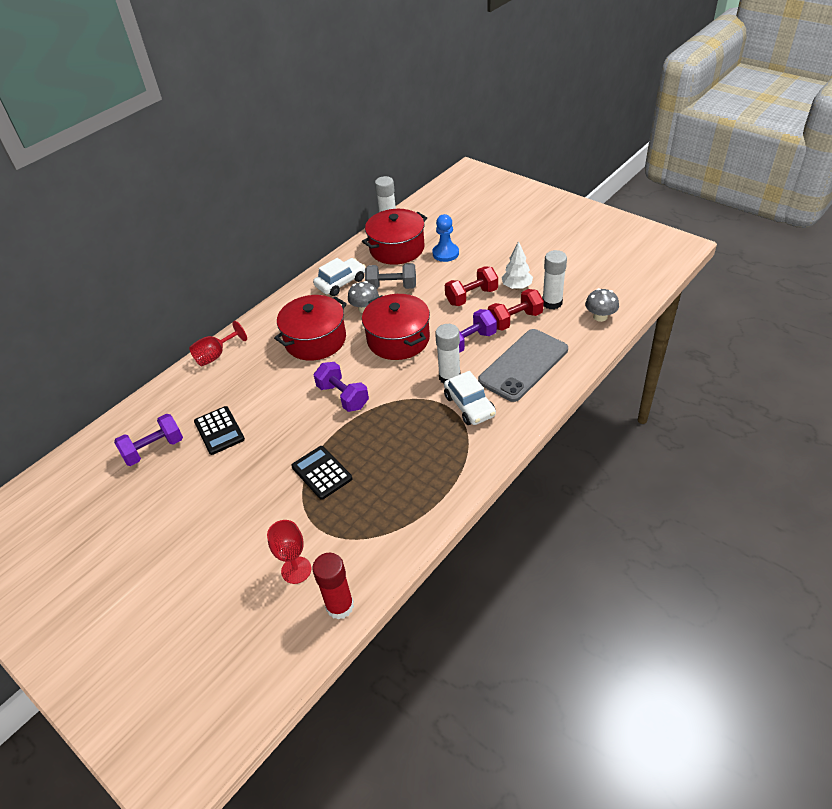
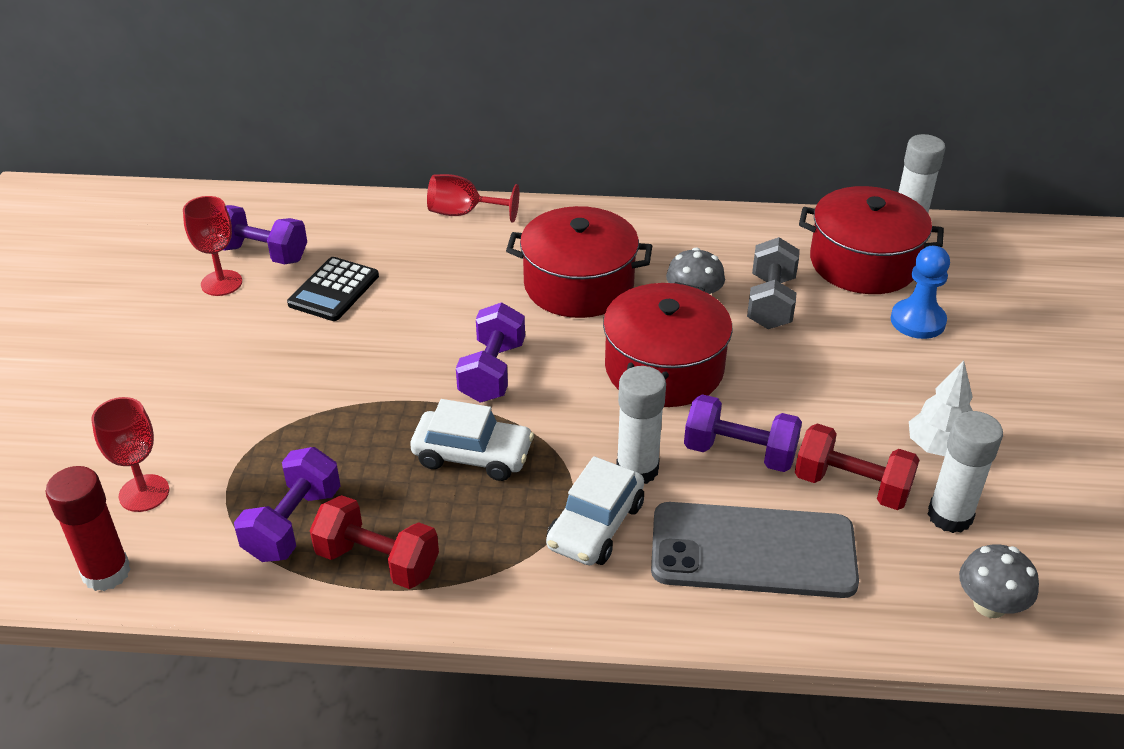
camera: 50 degrees right, 5 degrees down
(160, 476) = (221, 283): none -> red goblet
(322, 473) = (331, 427): black calculator -> none
(341, 283) = (721, 247): white car -> white car (473, 455)
(374, 514) = (293, 524): none -> purple dumbbell
(392, 287) = (770, 302): grey dumbbell -> grey dumbbell turned 45 degrees clockwise
(471, 296) = (849, 403): red dumbbell -> red dumbbell (377, 561)

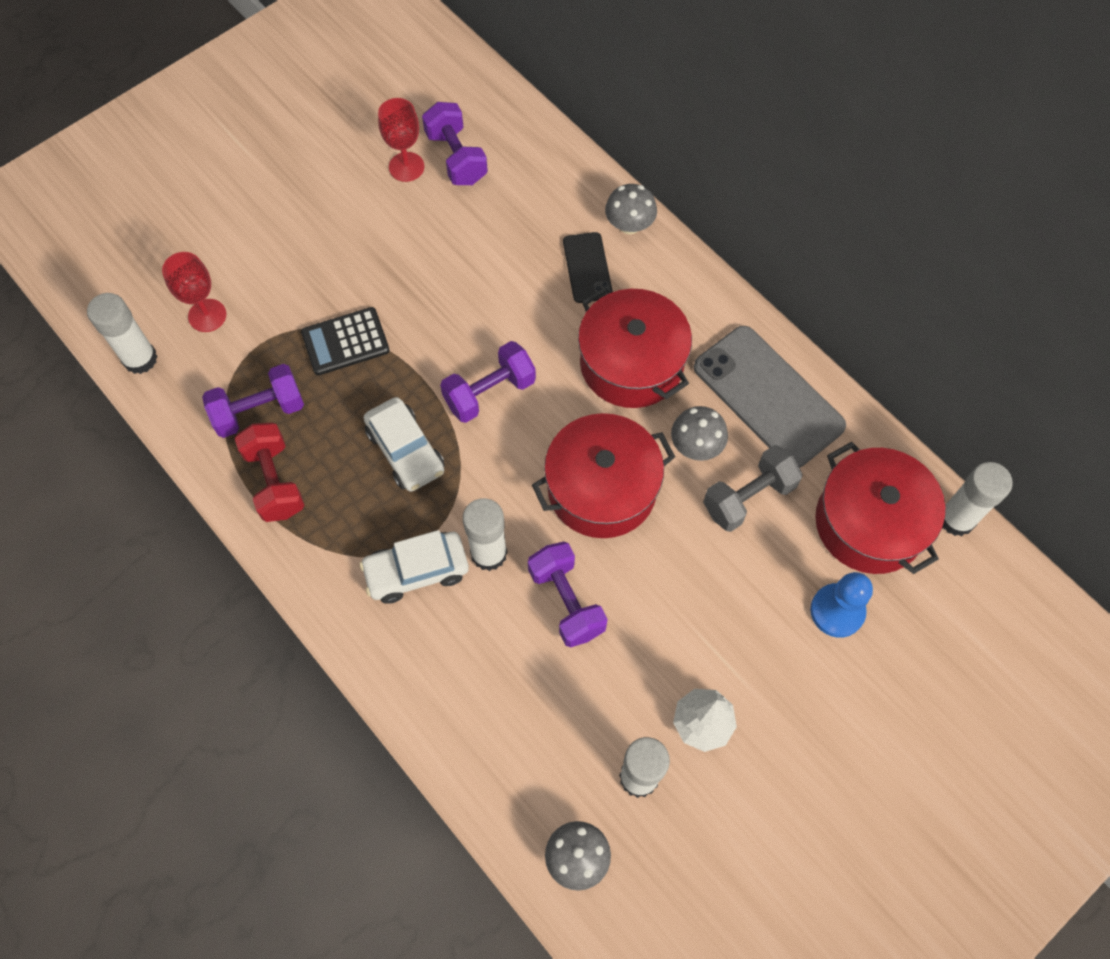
camera: 45 degrees right, 25 degrees up
(106, 572) = (140, 359): red glue stick -> white glue stick
(333, 290) = (467, 231): black calculator -> black calculator (345, 342)
(463, 213) = (629, 225): red goblet -> grey mushroom
(465, 254) = (587, 268): none -> black phone
(753, 550) = (485, 678): grey phone -> grey phone (768, 396)
(851, 486) = (605, 694): red dumbbell -> none

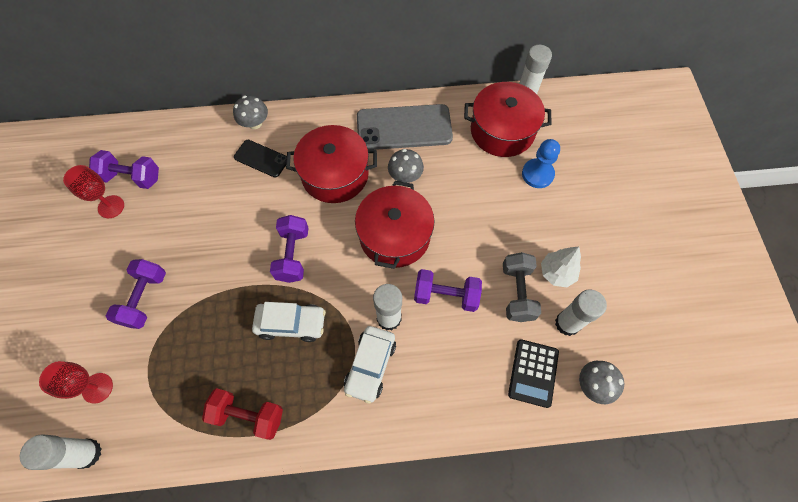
camera: 55 degrees left, 0 degrees up
(259, 411) = (193, 396): purple dumbbell -> purple dumbbell (144, 299)
(345, 342) = (192, 313): black calculator -> black calculator (533, 373)
(748, 497) = (451, 172): grey dumbbell -> grey dumbbell (517, 292)

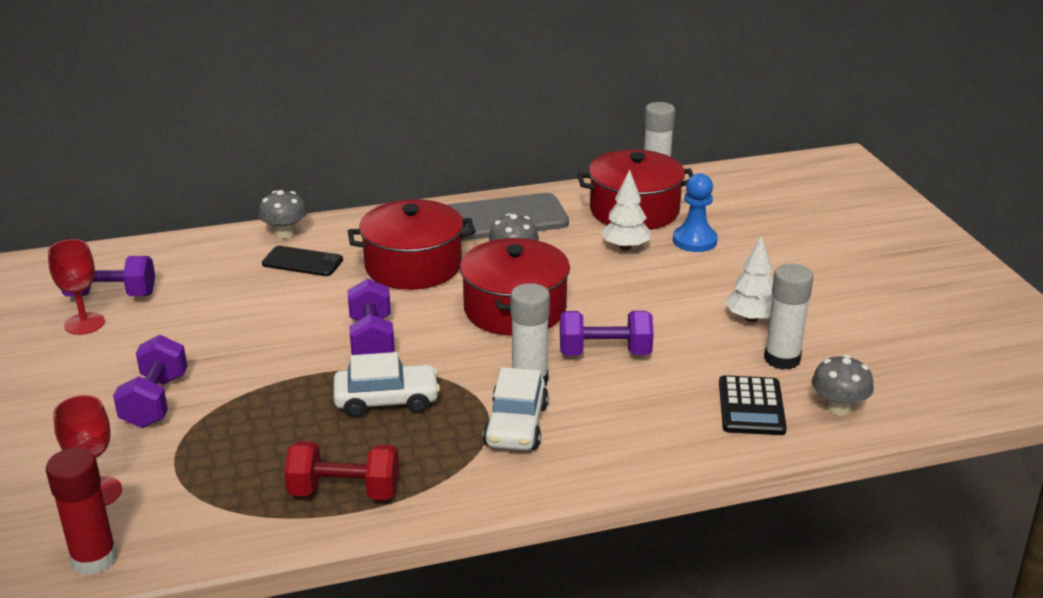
camera: 10 degrees left, 35 degrees down
(87, 453) = (94, 559): white glue stick -> red glue stick
(486, 175) = (625, 247): none -> white tree
(517, 292) = (703, 340): grey dumbbell -> none

